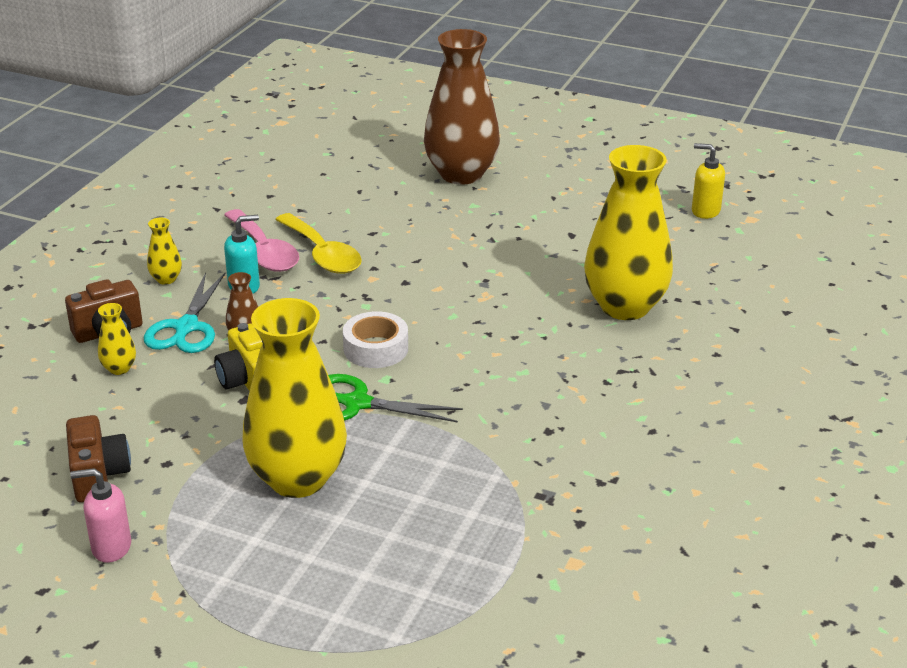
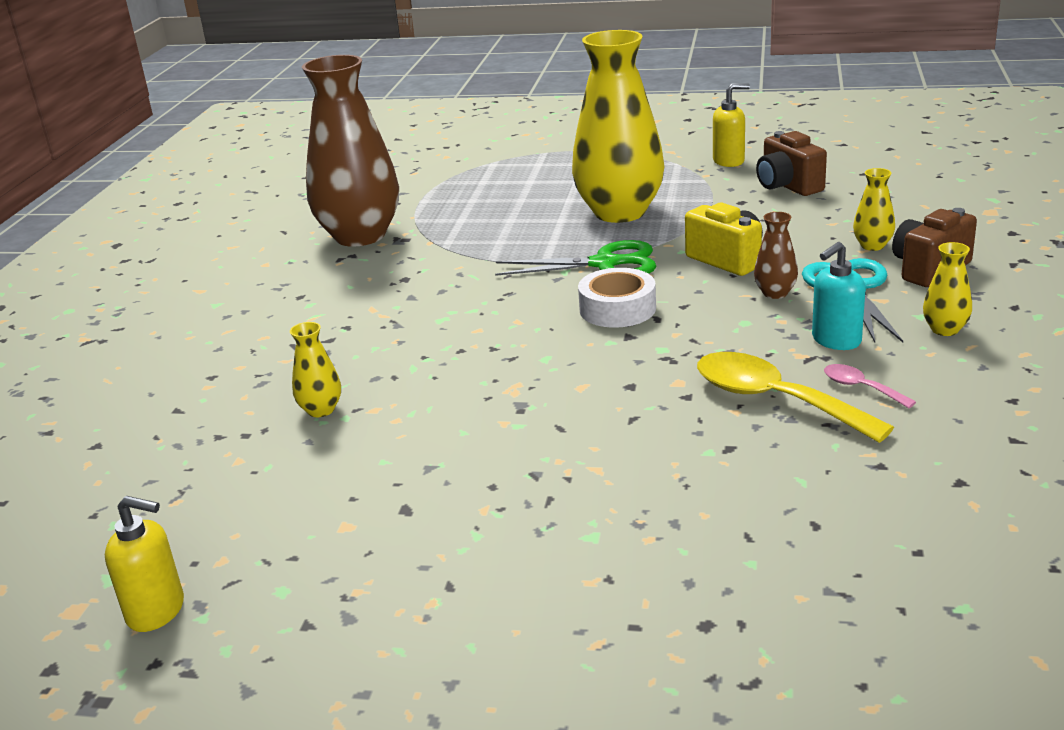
camera: 170 degrees right, 5 degrees down
(111, 547) = (729, 161): pink soap dispenser -> yellow soap dispenser
(264, 251) = (861, 387): pink spoon -> pink spoon, size x0.47
(461, 174) = (648, 607): brown vase -> brown vase (360, 236)
(625, 306) = (321, 410): yellow vase -> yellow vase, size x0.40

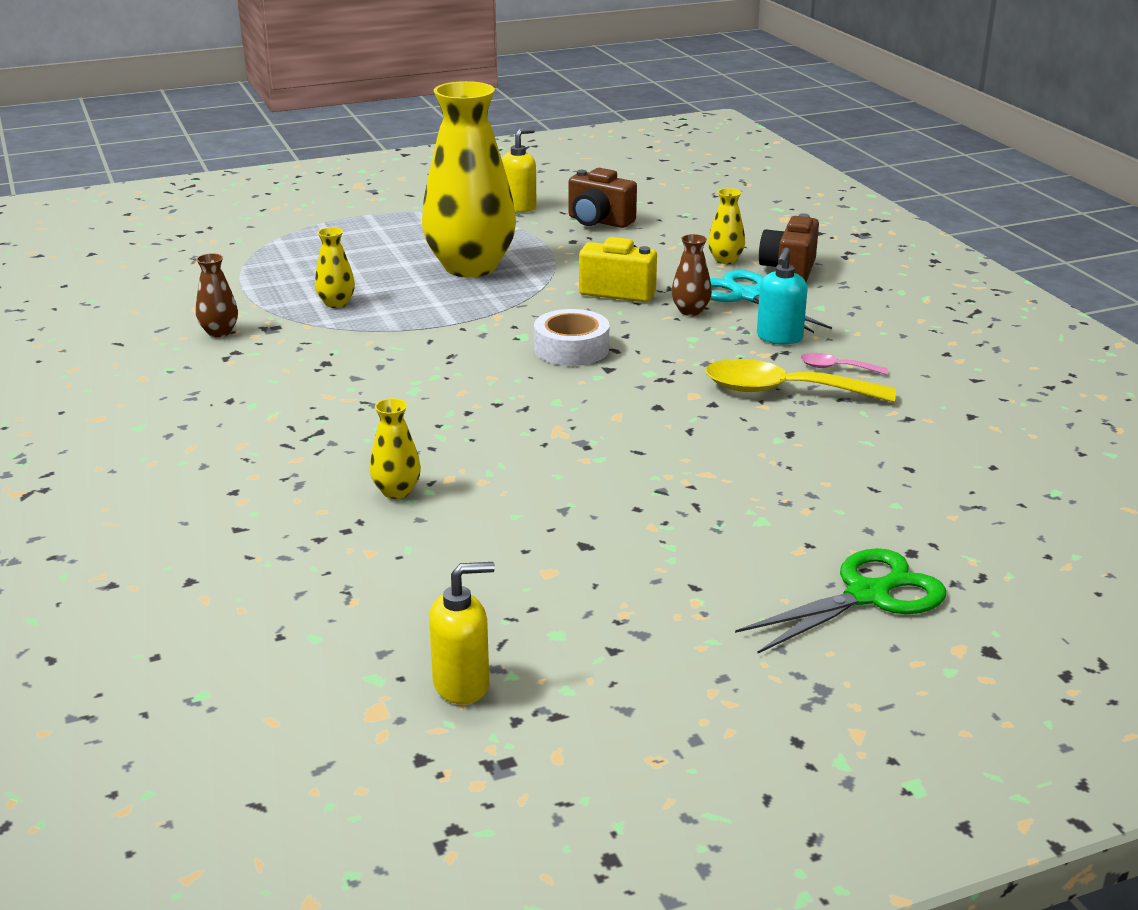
camera: 35 degrees left, 0 degrees up
(360, 236) = (219, 332): brown vase -> brown vase, size x0.40
(604, 264) = (512, 314): green scissors -> green scissors (867, 595)
(945, 329) = (849, 314): yellow vase -> yellow vase (336, 303)

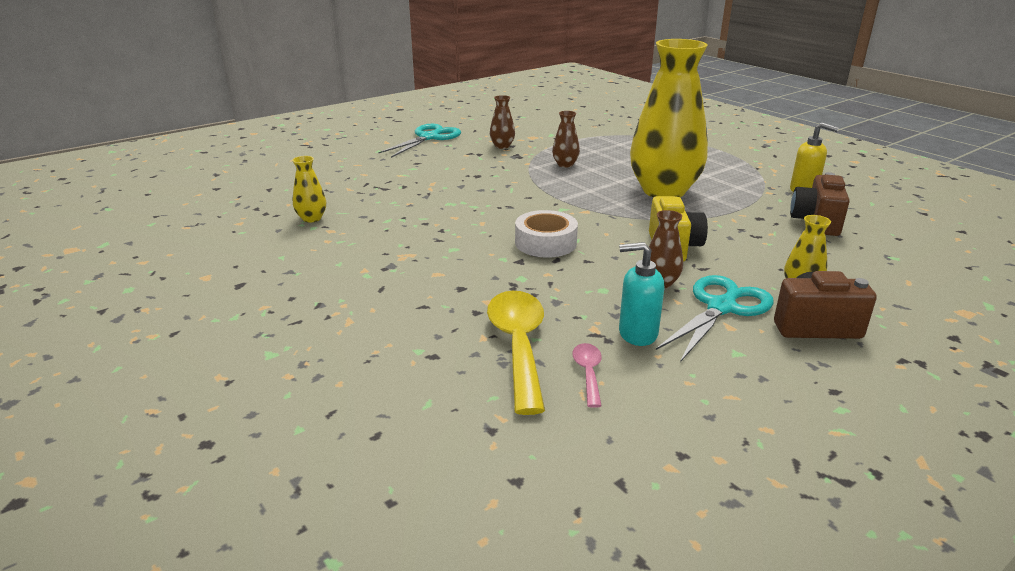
camera: 75 degrees right, 0 degrees up
(116, 381) = (429, 137): none -> turquoise scissors
(336, 303) = (565, 164): yellow vase -> brown vase
(462, 685) = (84, 268): yellow soap dispenser -> none
(867, 595) = (136, 419): green scissors -> none

